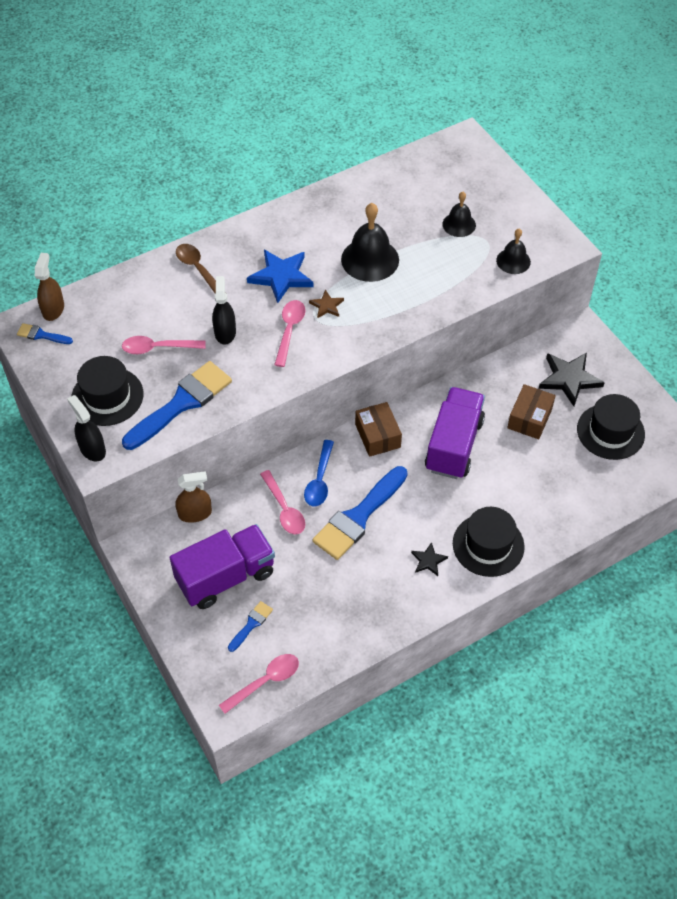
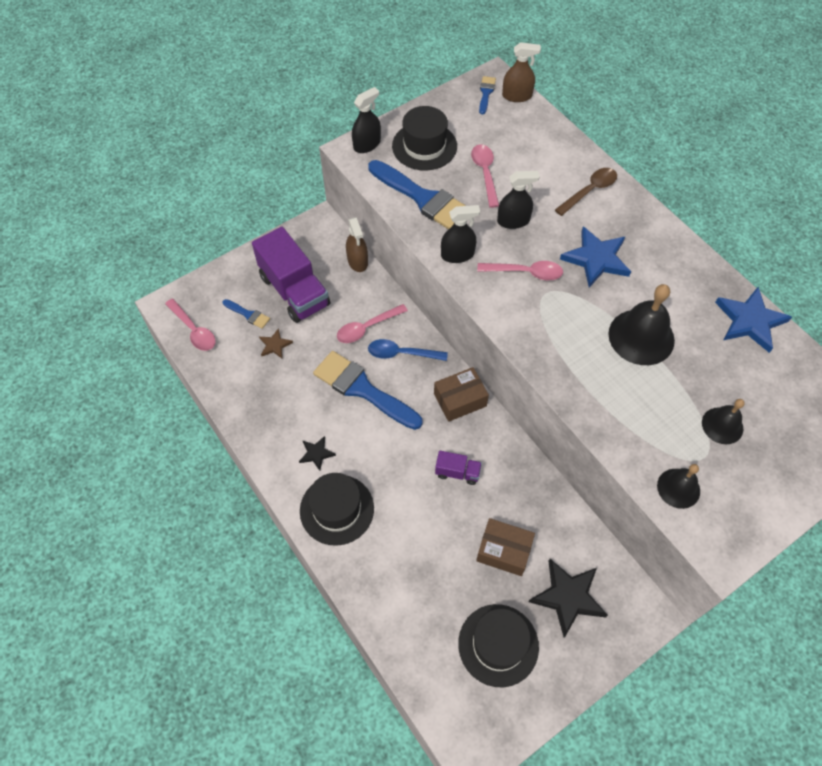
camera: 85 degrees right, 5 degrees up
(260, 381) = (457, 255): none -> black spray bottle
(327, 306) = (565, 302): brown star -> brown star (275, 345)
(361, 188) = (750, 321): none -> blue star
(454, 445) = (457, 472): purple truck -> purple truck, size x0.46

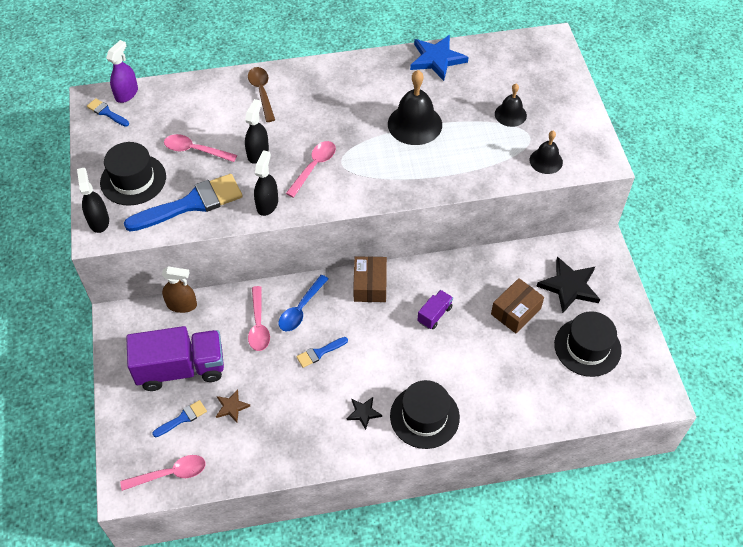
camera: 65 degrees left, 5 degrees down
(362, 389) = (319, 353): blue brush -> blue brush, size x0.46
(517, 96) = (126, 93): brown spray bottle -> purple spray bottle
(596, 259) = (329, 118): blue star -> none

